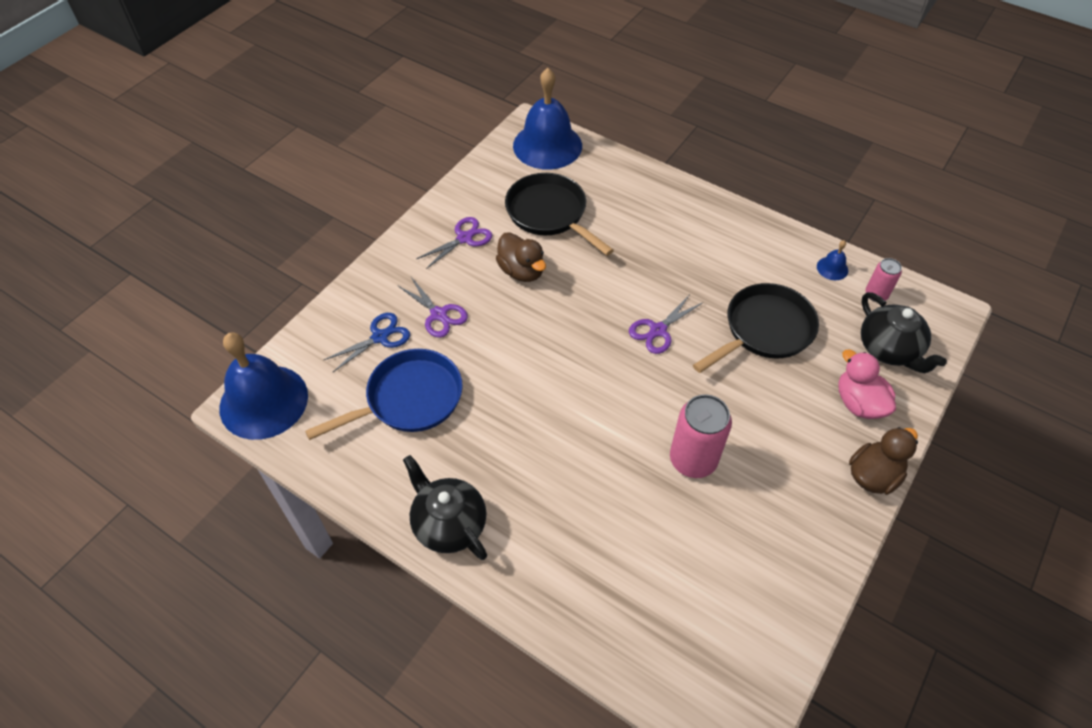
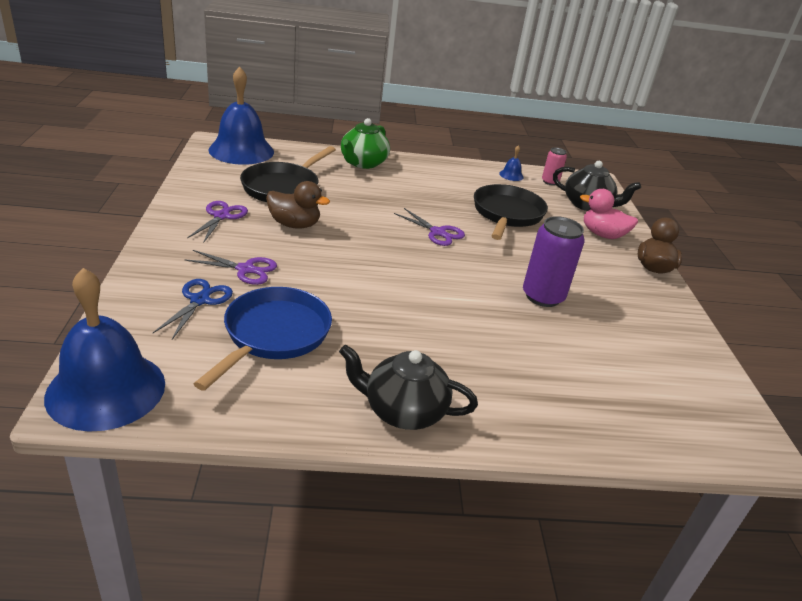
camera: 40 degrees left, 20 degrees down
(549, 214) = (283, 187): black pan -> black pan turned 75 degrees counterclockwise
(658, 330) = (438, 232): purple scissors -> purple scissors turned 60 degrees counterclockwise
(663, 198) = (363, 163): none -> green teapot
(693, 460) = (543, 296): pink can -> purple can

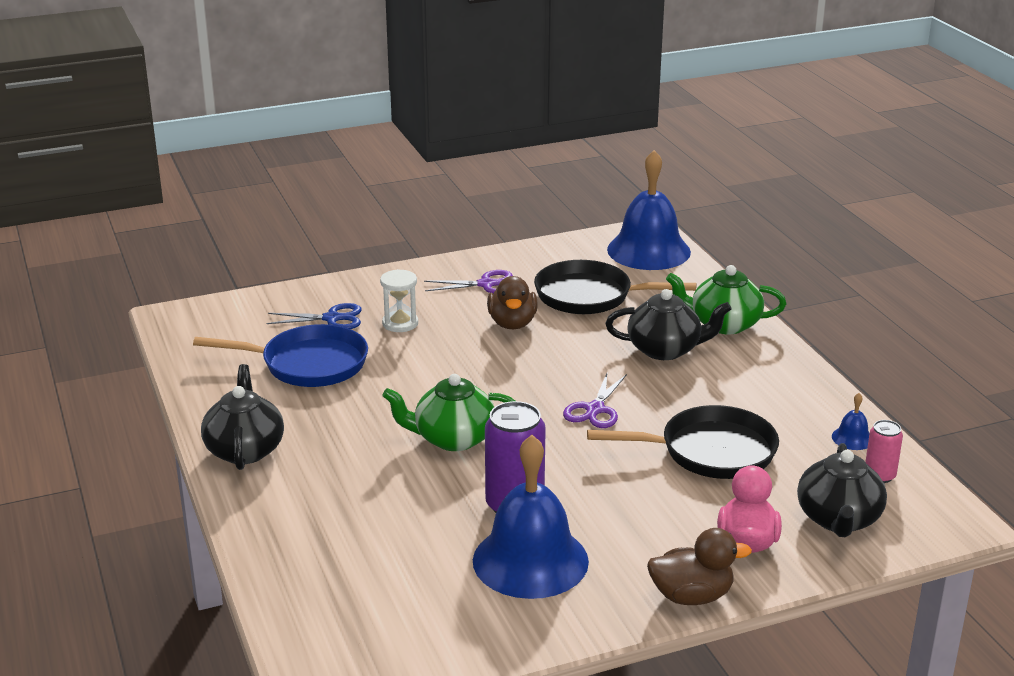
camera: 75 degrees right, 5 degrees down
(106, 389) = (192, 320): blue bell -> blue bell (530, 560)
(245, 269) = (400, 323): purple scissors -> white hourglass
(379, 188) = (665, 350): none -> black teapot
(444, 296) = (452, 438): none -> green teapot

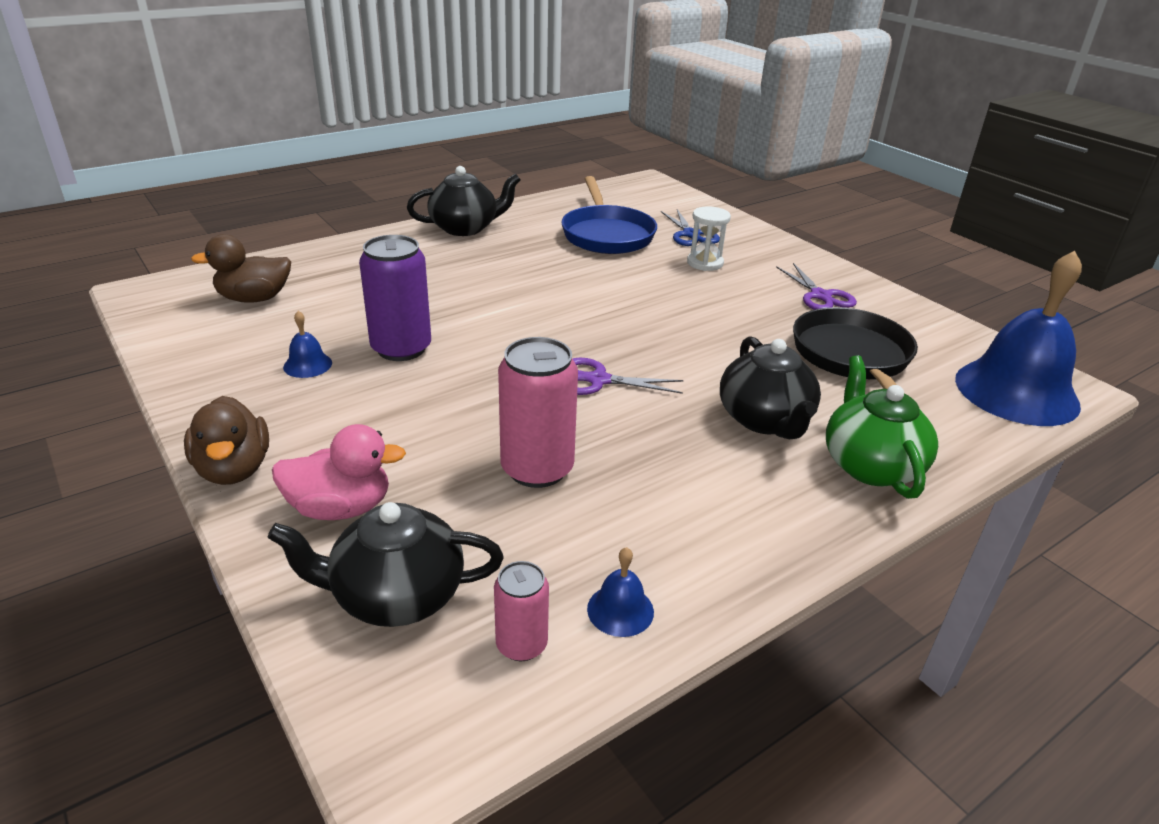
camera: 75 degrees right, 5 degrees up
(452, 438) = (510, 307): green teapot -> none
(512, 323) = (750, 317): brown duck -> brown duck (254, 298)
(530, 560) = (307, 365): blue bell -> blue bell, size x0.40
(710, 452) = (537, 469): black pan -> pink can

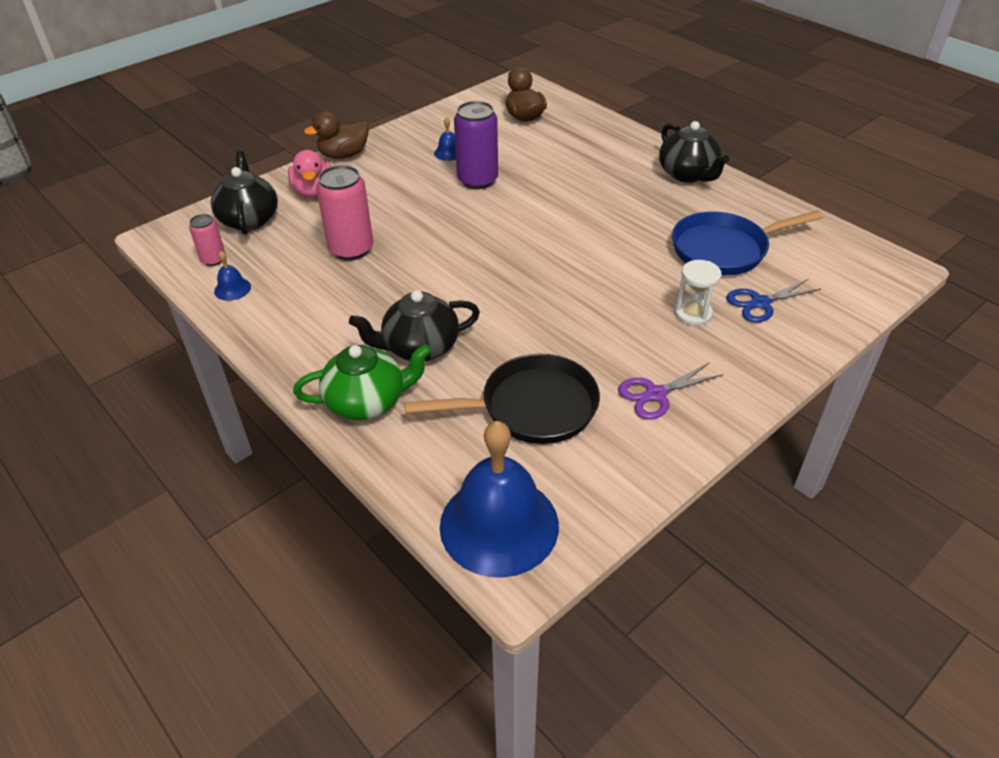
camera: 85 degrees right, 10 degrees up
(598, 380) = (457, 264): purple scissors -> none

